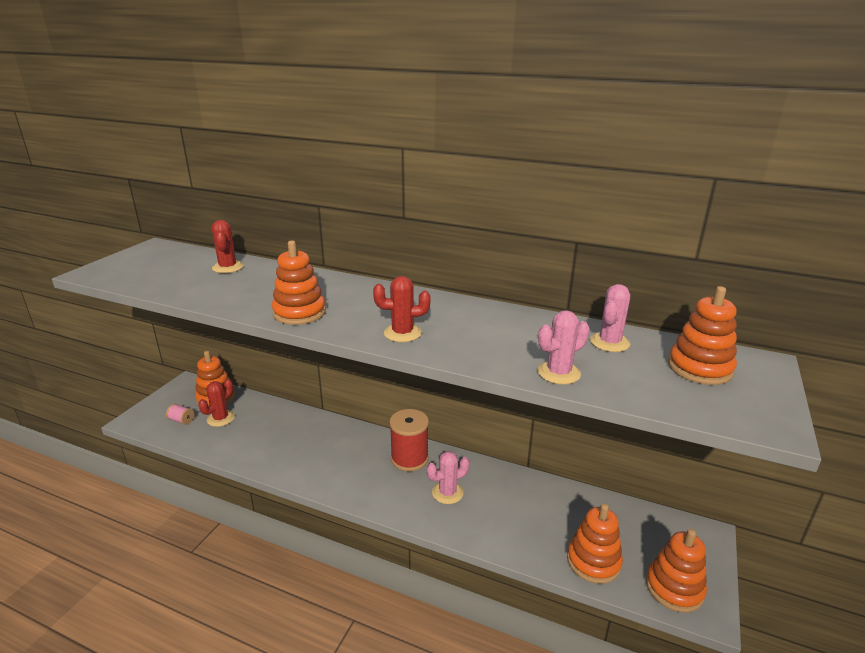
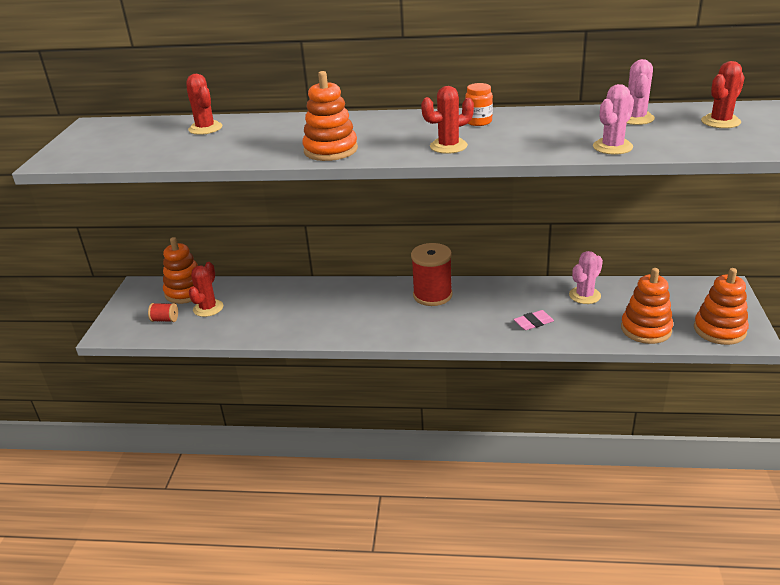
camera: 15 degrees left, 5 degrees up
(181, 420) = (165, 320): pink spool -> red spool
(447, 493) = (487, 312): pink cactus -> pink cactus (584, 295)
(454, 311) = (478, 122): none -> orange jar
(484, 518) = (533, 323): none -> pink eraser
(699, 368) = (720, 122): orange stacking toy -> red cactus

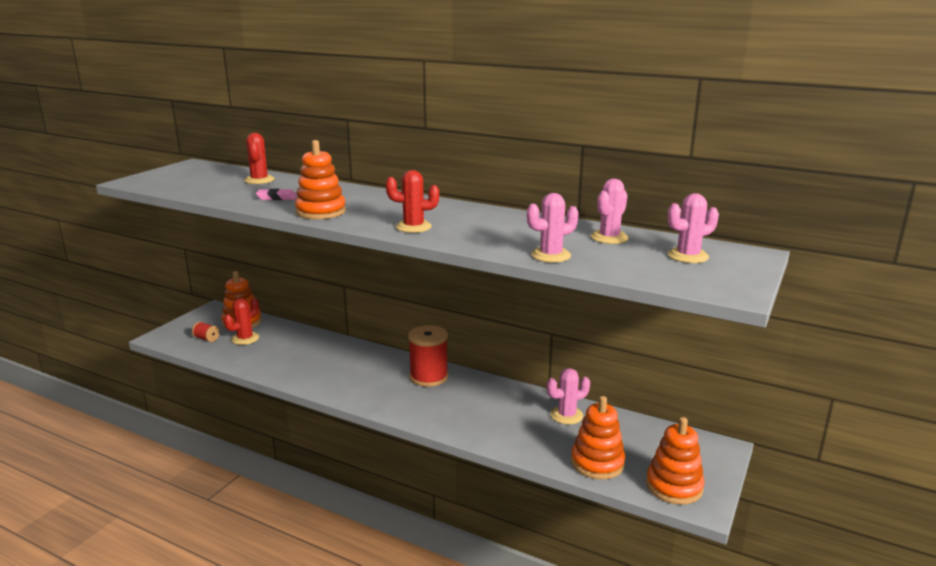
camera: 20 degrees right, 10 degrees down
(478, 122) = (467, 214): orange jar -> none
(533, 323) = (494, 425): pink eraser -> pink eraser (277, 198)
(720, 122) = (688, 256): red cactus -> pink cactus

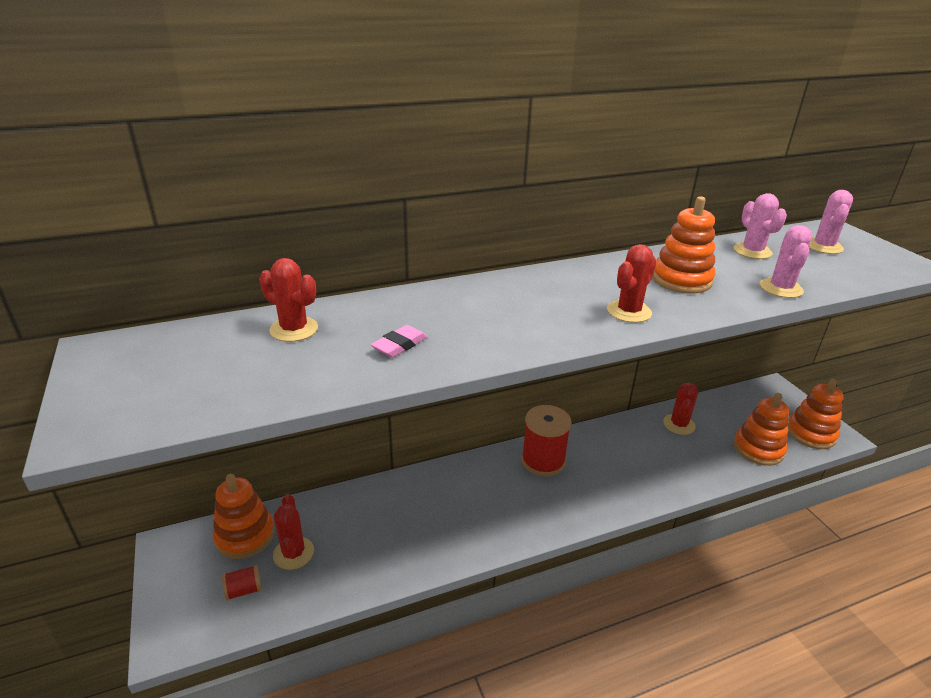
camera: 50 degrees left, 10 degrees up
(321, 212) = (503, 339): orange stacking toy -> orange stacking toy (681, 280)
(566, 415) = (679, 424): pink cactus -> red cactus

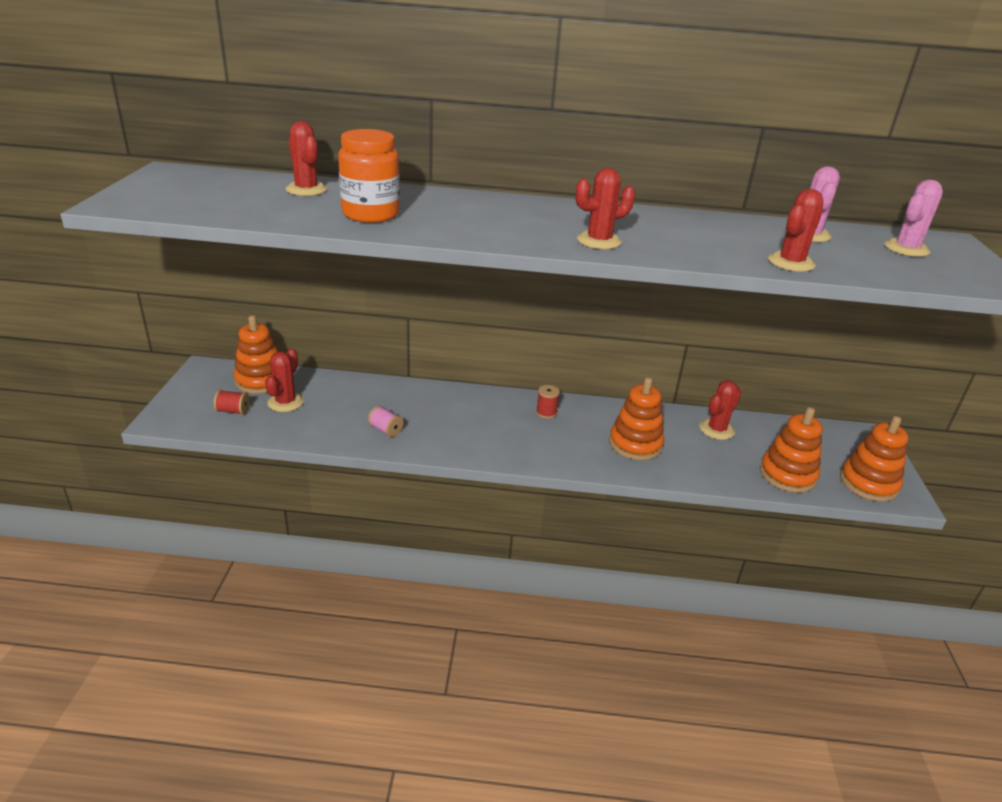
camera: 25 degrees right, 0 degrees up
(399, 345) = (370, 214): pink eraser -> orange jar
(421, 544) = (386, 430): none -> pink spool
(543, 461) = (546, 412): red spool -> red spool, size x0.47
(681, 280) = (690, 235): orange stacking toy -> orange stacking toy (635, 444)
(781, 288) = (791, 263): pink cactus -> red cactus

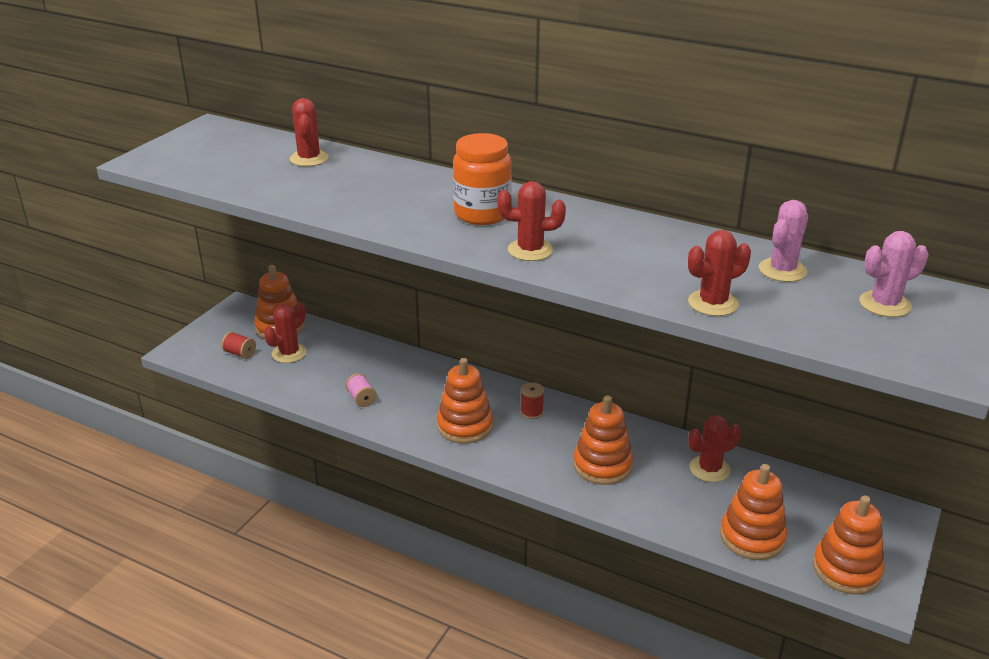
camera: 25 degrees right, 0 degrees up
(370, 214) = (341, 194): orange jar -> orange jar (482, 214)
(497, 435) = (465, 426): none -> orange stacking toy

